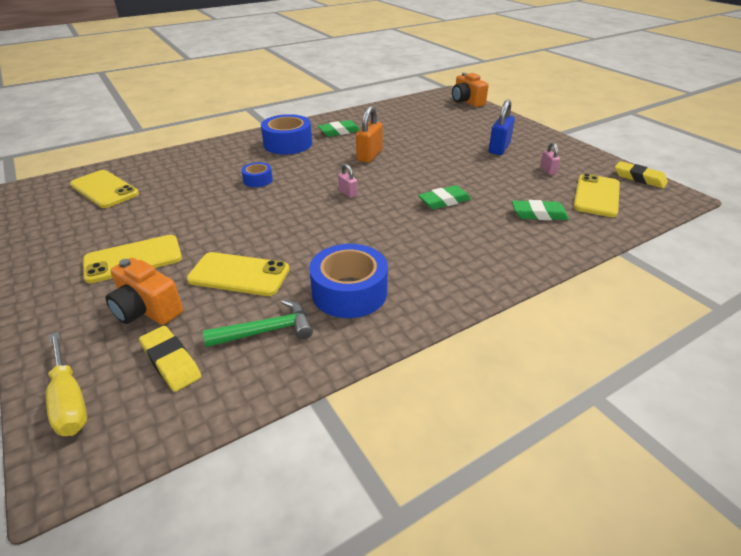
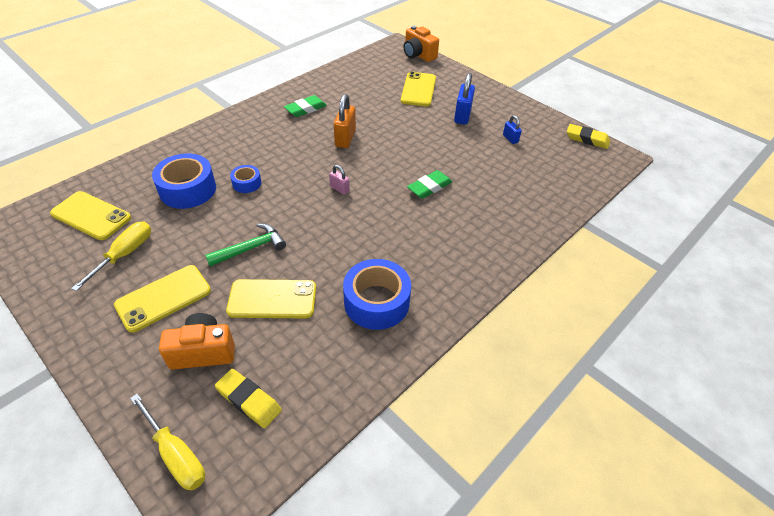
camera: 15 degrees left, 10 degrees up
(117, 221) = (124, 254): none -> yellow screwdriver
(147, 310) = (203, 352): orange camera -> orange camera turned 150 degrees clockwise
(267, 331) = (320, 354): green hammer -> green hammer (251, 248)
(288, 144) = (259, 131): blue tape -> blue tape (188, 189)
(539, 214) = (513, 192): green eraser -> none
(548, 170) = (510, 138): pink padlock -> blue padlock
(596, 196) = (555, 164): yellow phone -> yellow phone (418, 89)

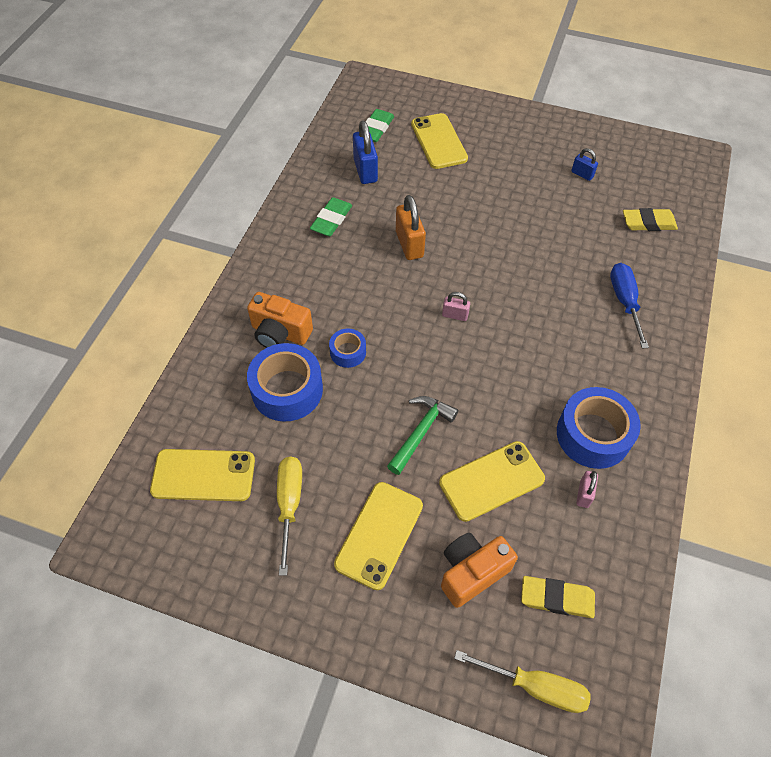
camera: 25 degrees left, 10 degrees up
(334, 338) = (584, 494): none -> pink padlock
(418, 55) = (401, 88): orange camera -> orange camera (280, 333)
(429, 187) = (545, 273): green eraser -> green eraser (376, 129)
(462, 116) = (512, 161): blue padlock -> blue padlock (365, 170)
(477, 226) = (624, 302): none -> blue screwdriver
(587, 139) = (656, 145): yellow eraser -> yellow eraser (648, 223)

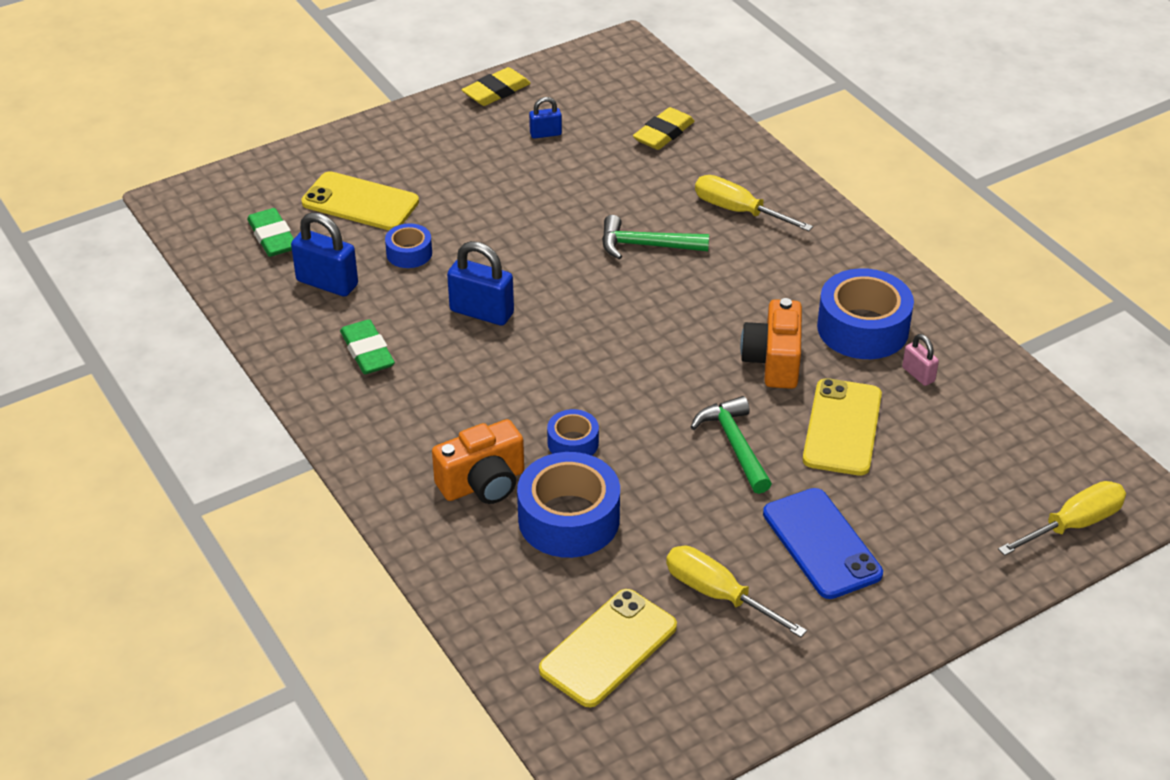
camera: 50 degrees left, 15 degrees down
(379, 535) = (821, 543): yellow phone -> blue phone
(409, 244) = (481, 312): orange padlock -> blue padlock
(422, 185) = (409, 253): none -> blue tape
(455, 315) = (618, 335): pink padlock -> none
(472, 572) = (925, 500): orange camera -> orange camera (773, 361)
(543, 278) = (645, 245): none -> green hammer
(556, 598) = (1004, 458): yellow eraser -> yellow eraser (496, 91)
(624, 302) = (739, 211): blue screwdriver -> yellow screwdriver

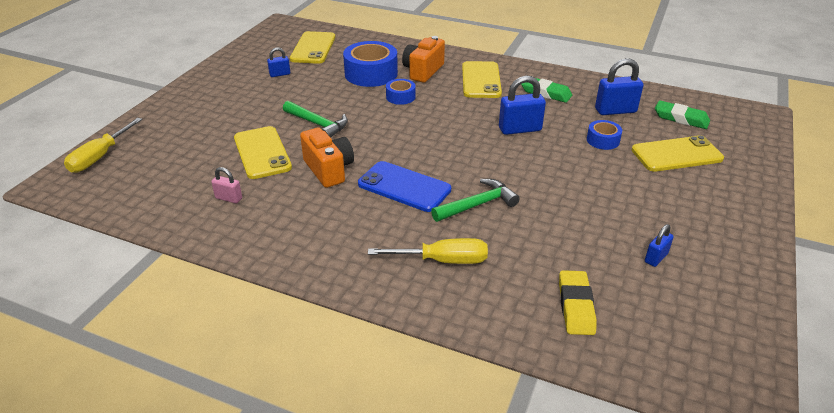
camera: 145 degrees right, 5 degrees down
(421, 419) = (481, 80): none -> yellow phone
(496, 91) = (748, 279): yellow eraser -> none
(718, 595) = (280, 74): yellow screwdriver -> blue padlock
(821, 543) = (242, 104): blue phone -> blue phone (404, 187)
(863, 328) = (284, 212): blue tape -> none

